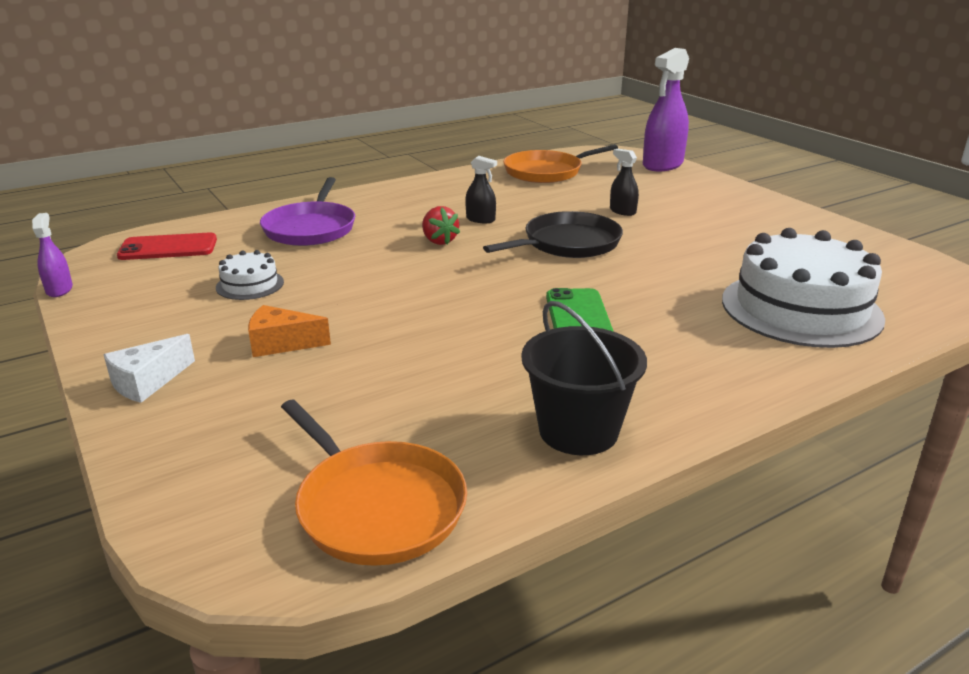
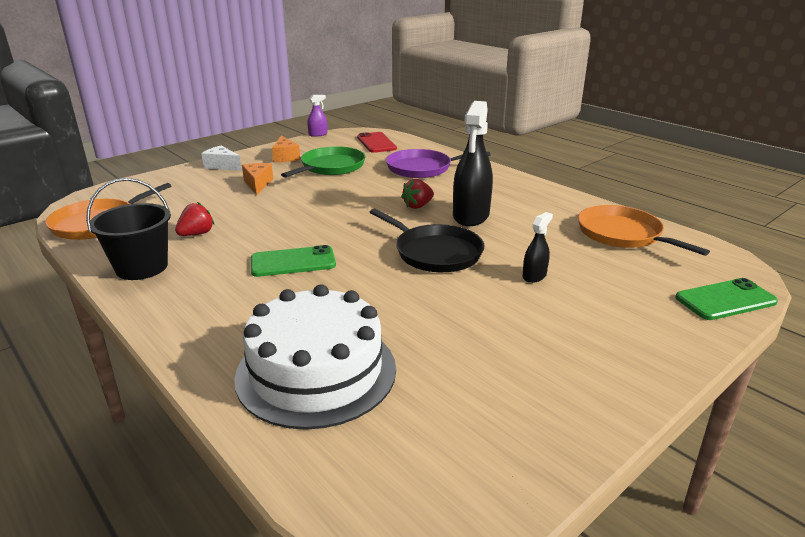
camera: 80 degrees right, 0 degrees up
(161, 320) = (285, 157): none -> orange cheese
(250, 285) = (331, 167): white cake -> green pan
(469, 390) = (197, 234): none -> red strawberry
(480, 219) = (471, 216): black spray bottle -> black spray bottle, size x2.07
(662, 165) = (725, 300): purple spray bottle -> green phone

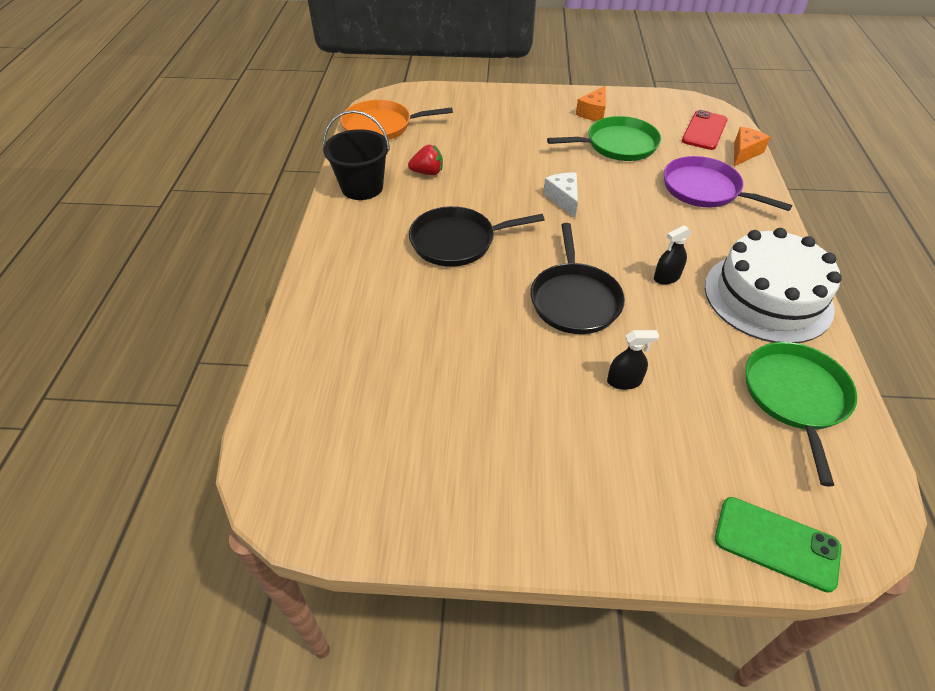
camera: 45 degrees right, 20 degrees up
(222, 166) = (529, 100): white cheese -> white cheese (563, 199)
(258, 184) = (531, 137): orange cheese -> orange cheese (744, 153)
(293, 262) = (457, 241): green phone -> black pan
(316, 371) = (357, 351): white cake -> white cake (767, 297)
(318, 134) = (661, 92): purple spray bottle -> none
(418, 206) = (633, 237): red strawberry -> none
(471, 216) = (666, 277): black spray bottle -> black spray bottle, size x0.48
(622, 234) = (795, 397): orange pan -> green pan

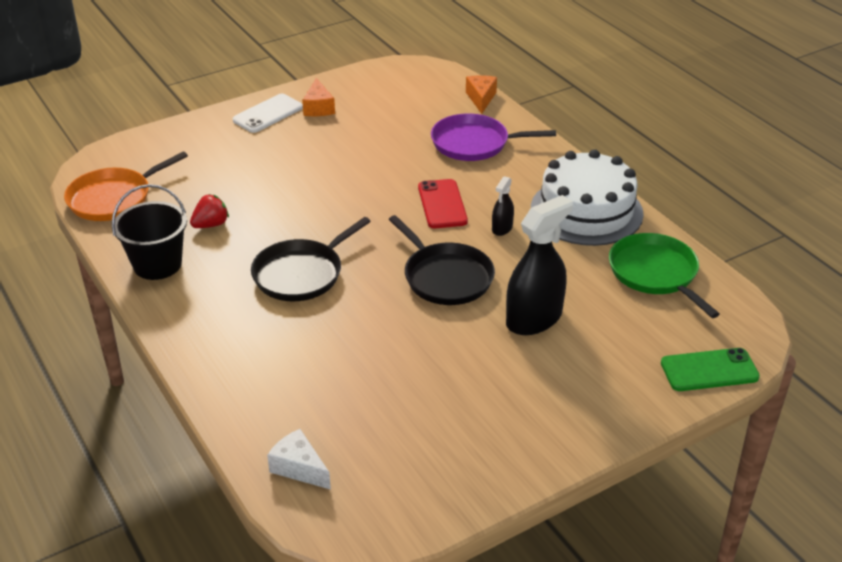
camera: 35 degrees left, 10 degrees down
(549, 104) = (268, 114): none -> white phone
(563, 199) = (362, 198): white cheese -> white cheese (299, 468)
(617, 145) = (368, 131): green pan -> none
(624, 381) = (534, 319): black spray bottle -> black spray bottle, size x2.07
(704, 130) = (432, 90): red phone -> red phone (442, 204)

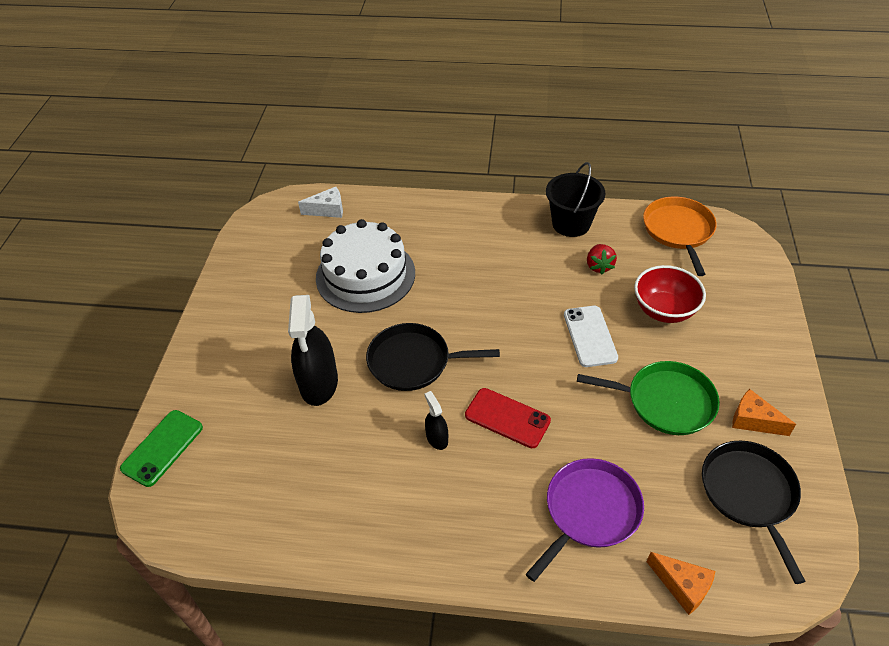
camera: 130 degrees right, 10 degrees up
(238, 173) = (664, 310): none -> red bowl
(268, 114) = (763, 375): white phone -> white phone (590, 336)
(301, 274) = (494, 286): black pan -> black pan (749, 494)
(586, 211) = (401, 523): white cake -> white cake (365, 275)
(655, 273) = (277, 504): green pan -> green pan (665, 401)

